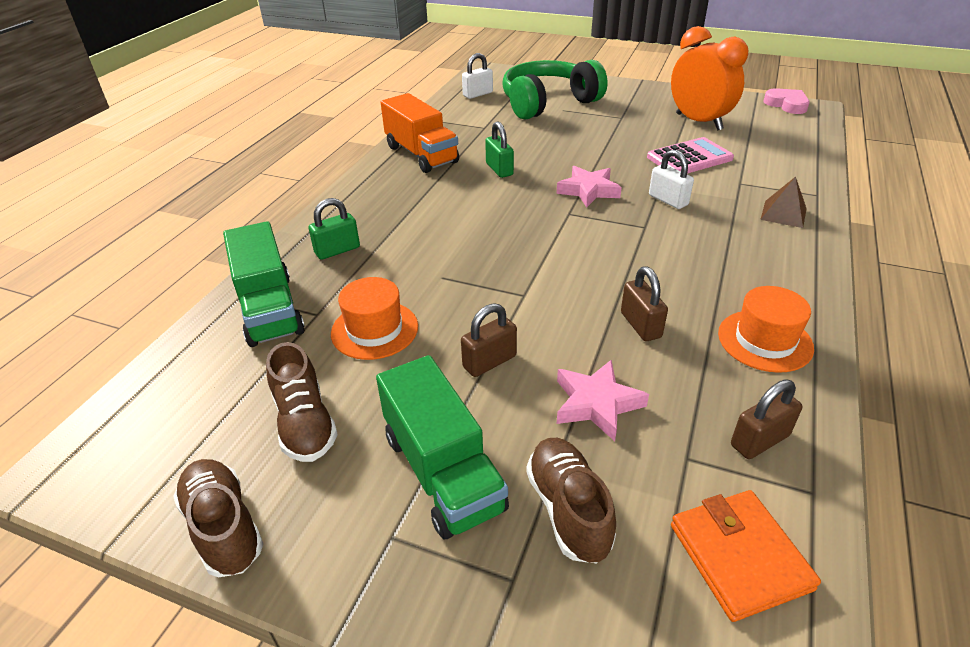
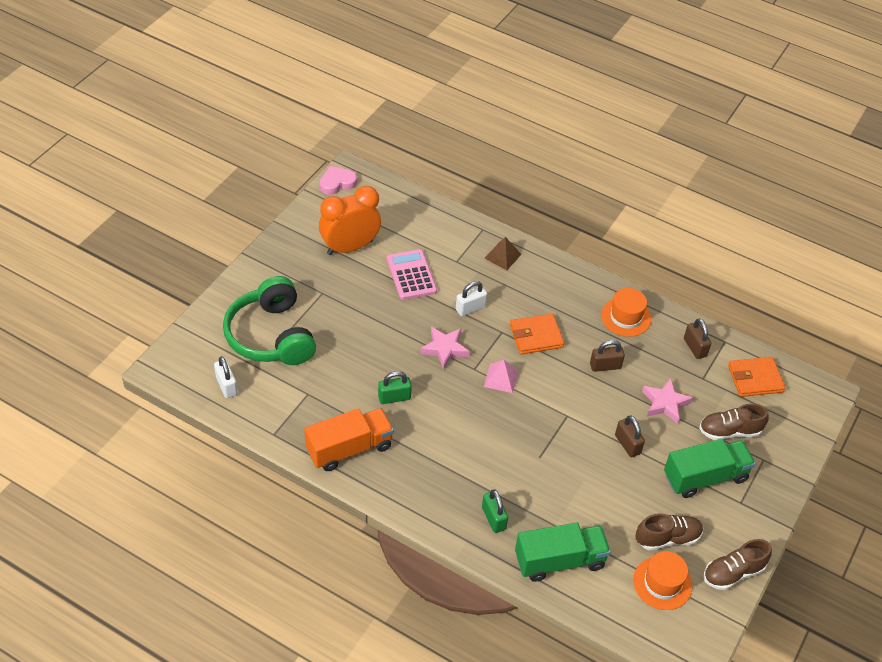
camera: 85 degrees left, 10 degrees up
(374, 330) = (590, 500): orange hat -> orange hat (662, 583)
(563, 233) = (501, 378): none -> pink pyramid
(656, 254) = (536, 336): none -> orange wallet

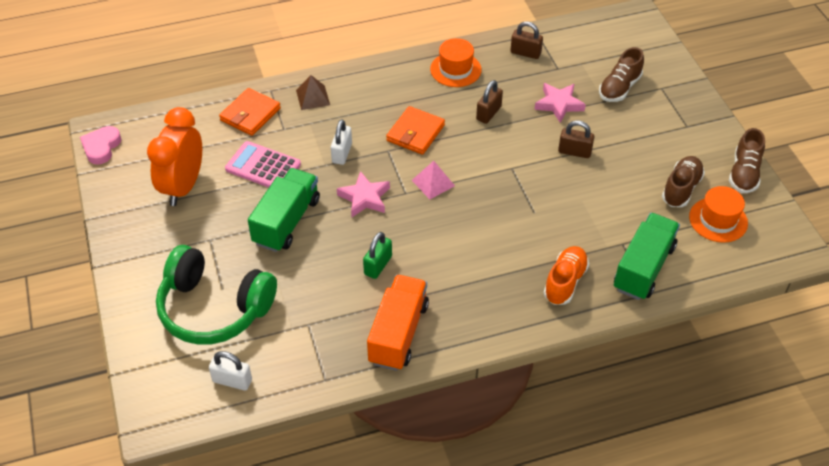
camera: 45 degrees left, 0 degrees up
(493, 518) = (565, 282): green padlock -> orange shoe
(705, 477) = (647, 130): green truck -> green truck (286, 221)
(755, 379) = (587, 42): orange wallet -> orange wallet (250, 114)

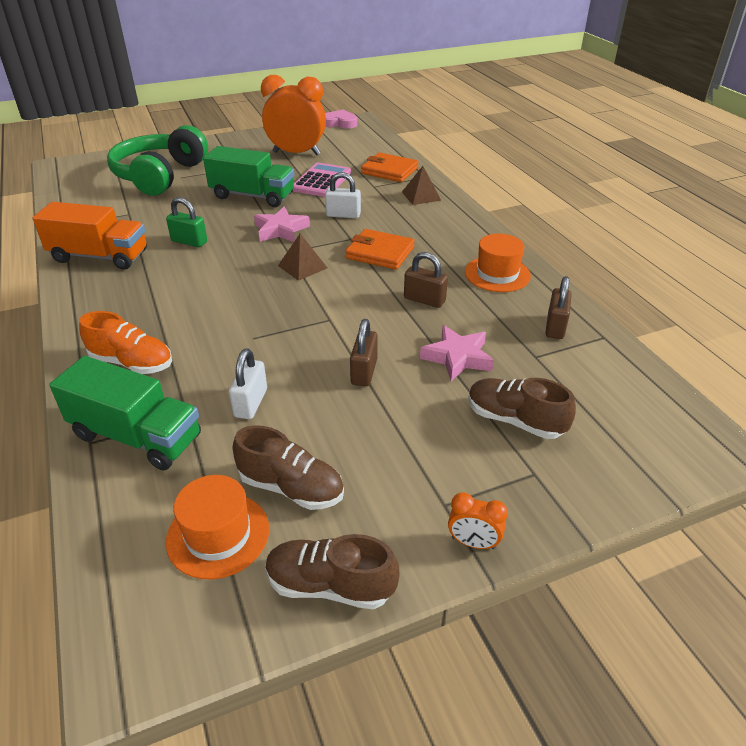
camera: 85 degrees right, 10 degrees down
(232, 381) = (82, 188): white padlock -> white padlock (251, 403)
(433, 183) = (302, 266): pink pyramid -> brown pyramid
(711, 118) = (473, 542): none -> orange clock

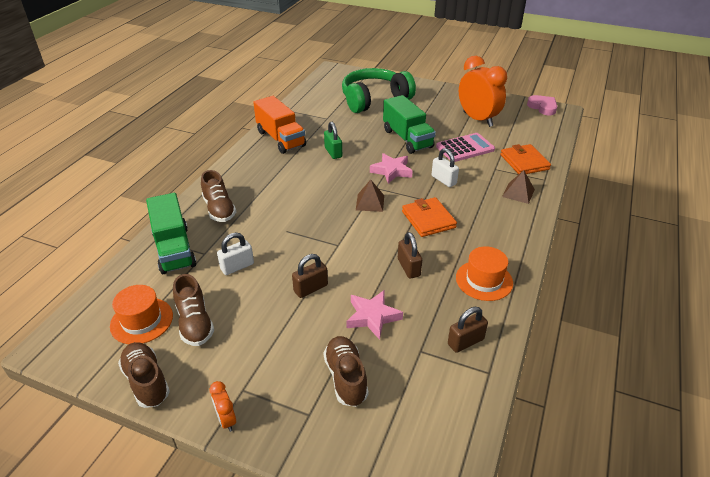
camera: 45 degrees right, 0 degrees up
(132, 363) = (219, 209): orange shoe -> brown shoe

